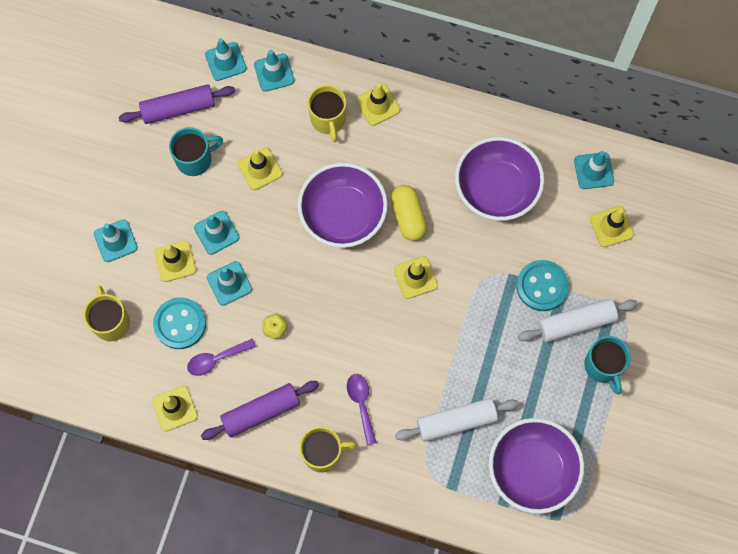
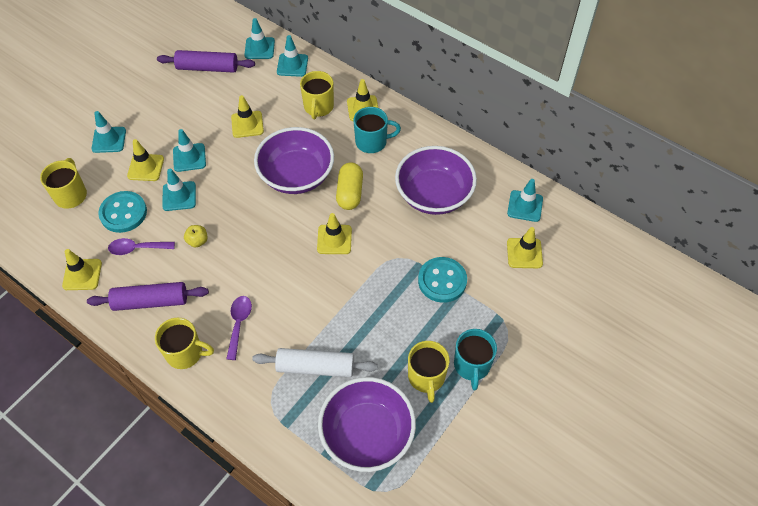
camera: 20 degrees right, 15 degrees down
(195, 159) = (201, 104): turquoise mug -> turquoise mug (372, 142)
(565, 394) = (426, 377): none -> yellow mug
(576, 323) = (461, 321): white rolling pin -> none

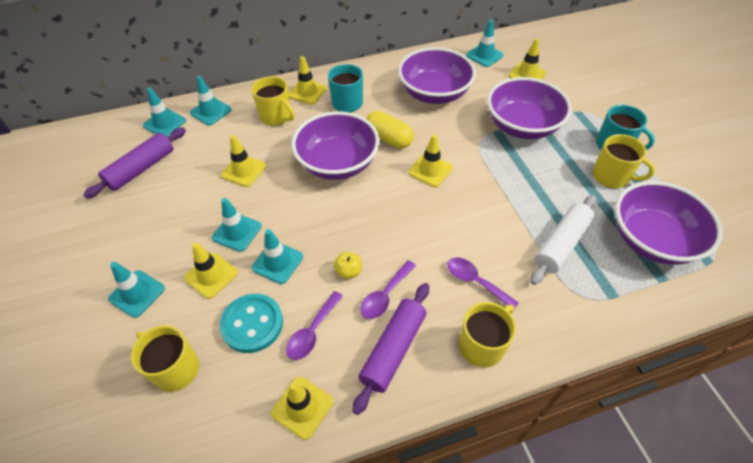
camera: 55 degrees left, 5 degrees down
(191, 274) = (385, 295): none -> purple spoon
(442, 281) = (522, 126): turquoise button -> purple bowl

